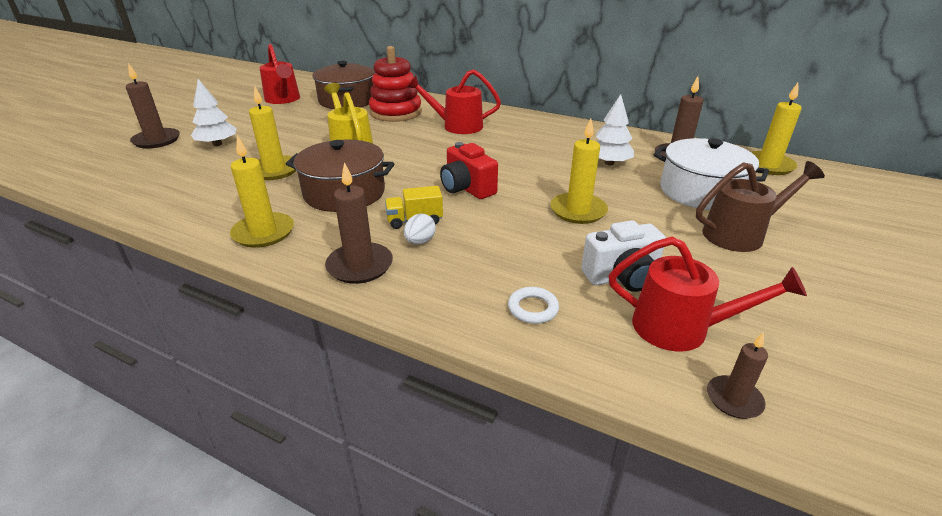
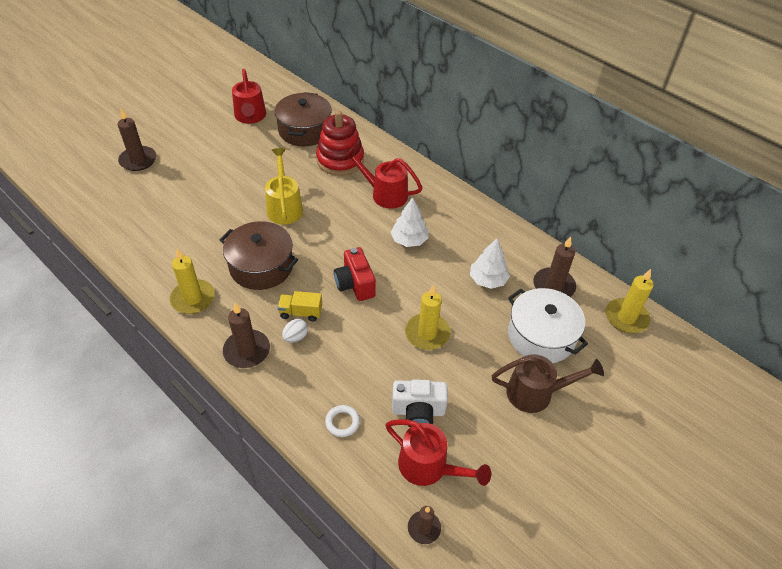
camera: 15 degrees right, 15 degrees up
(217, 144) = (183, 176): white tree -> white tree (409, 240)
(274, 170) = (218, 224): yellow candle -> none

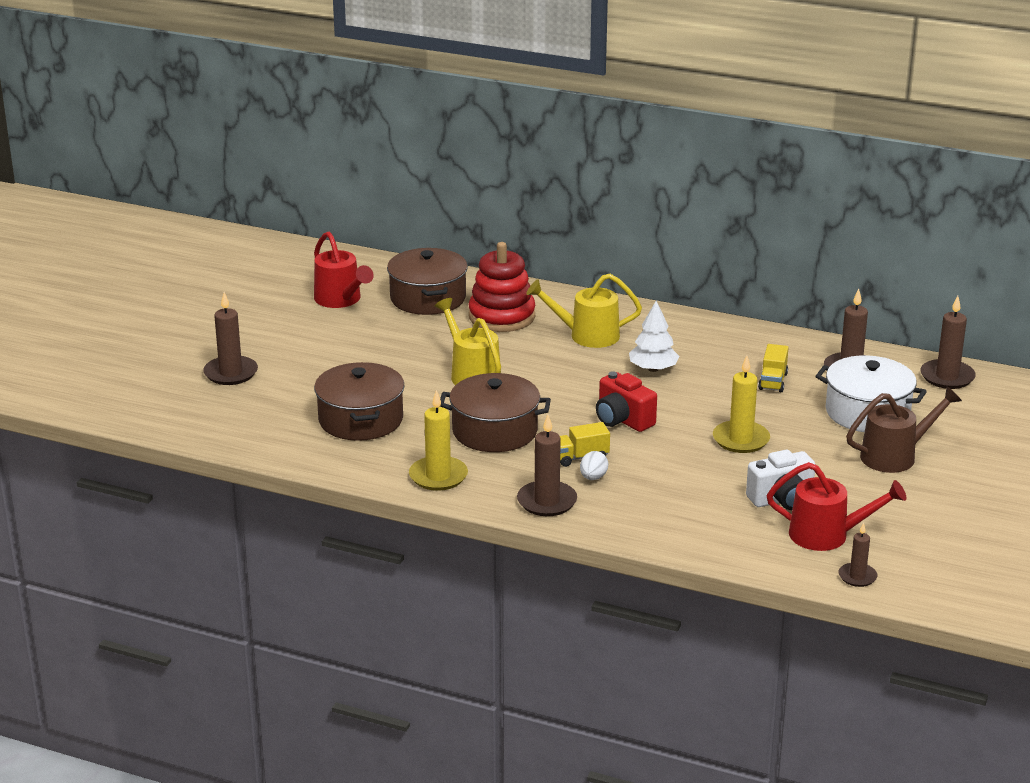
camera: 20 degrees left, 20 degrees down
(184, 227) = (361, 420): none -> brown pot
(342, 422) = (707, 527): white ring -> none
(384, 194) = (586, 335): red watering can -> yellow watering can
(488, 280) = (773, 381): white tree -> yellow truck
(626, 317) = (947, 377): yellow candle -> brown candle

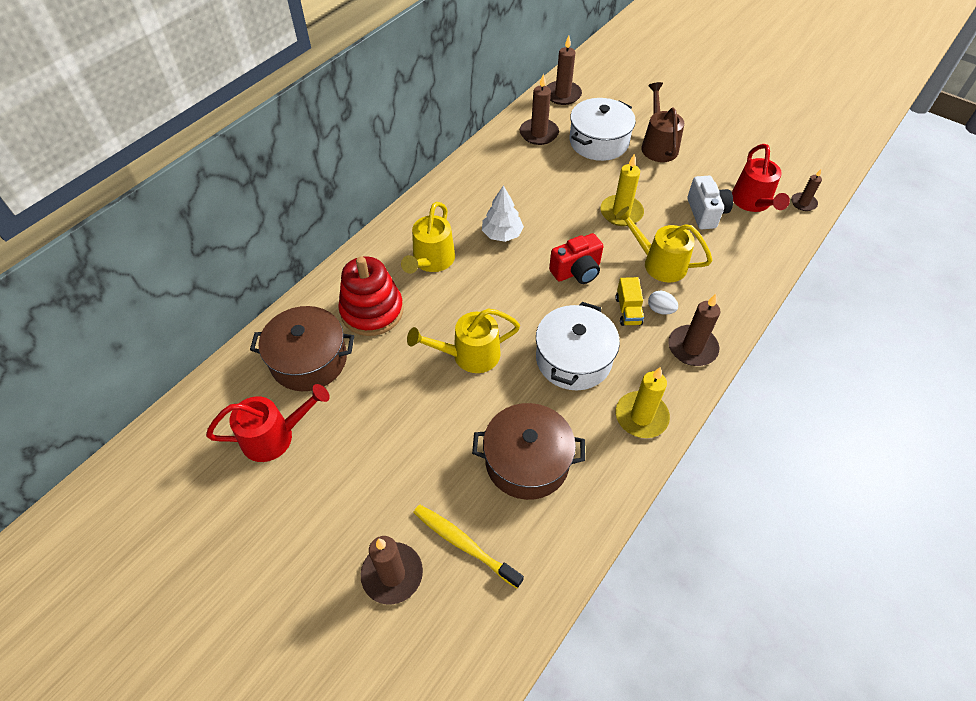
camera: 75 degrees left, 25 degrees up
(267, 400) = (464, 544): none -> yellow toothbrush
(495, 431) = (573, 359): brown pot -> white pot
(668, 471) = (658, 263): none -> yellow watering can
(773, 381) = (543, 175): yellow truck -> none
(828, 535) = (753, 203): red watering can -> red watering can turned 150 degrees clockwise

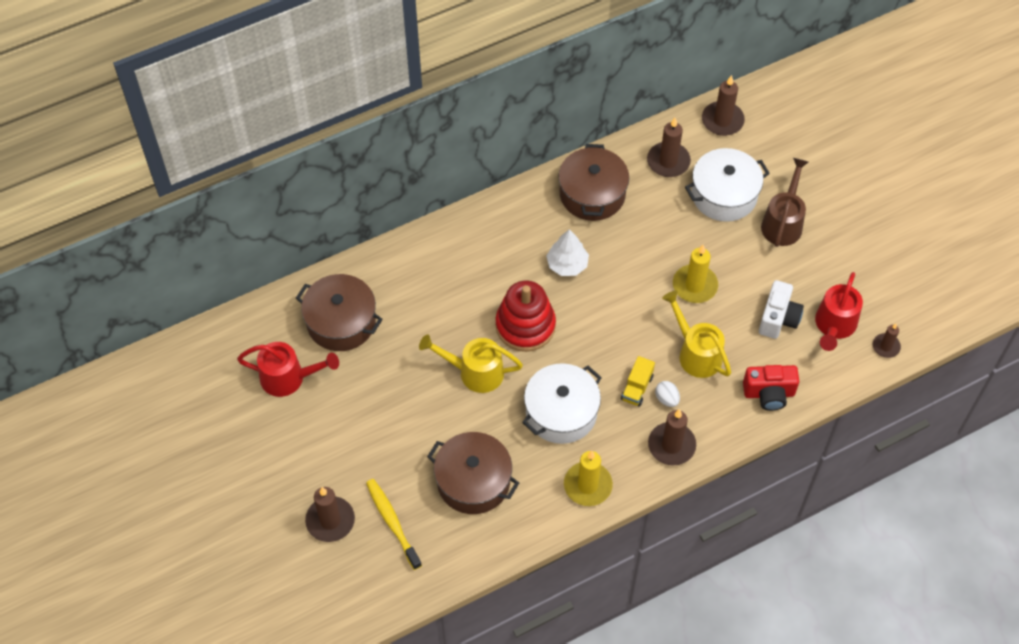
camera: 25 degrees right, 5 degrees up
(372, 311) = (413, 297): red stacking toy -> red stacking toy (525, 326)
(431, 261) = (488, 268): yellow watering can -> none
(491, 175) = (592, 194): none -> brown pot
(576, 271) = (614, 330): red camera -> red camera (769, 393)

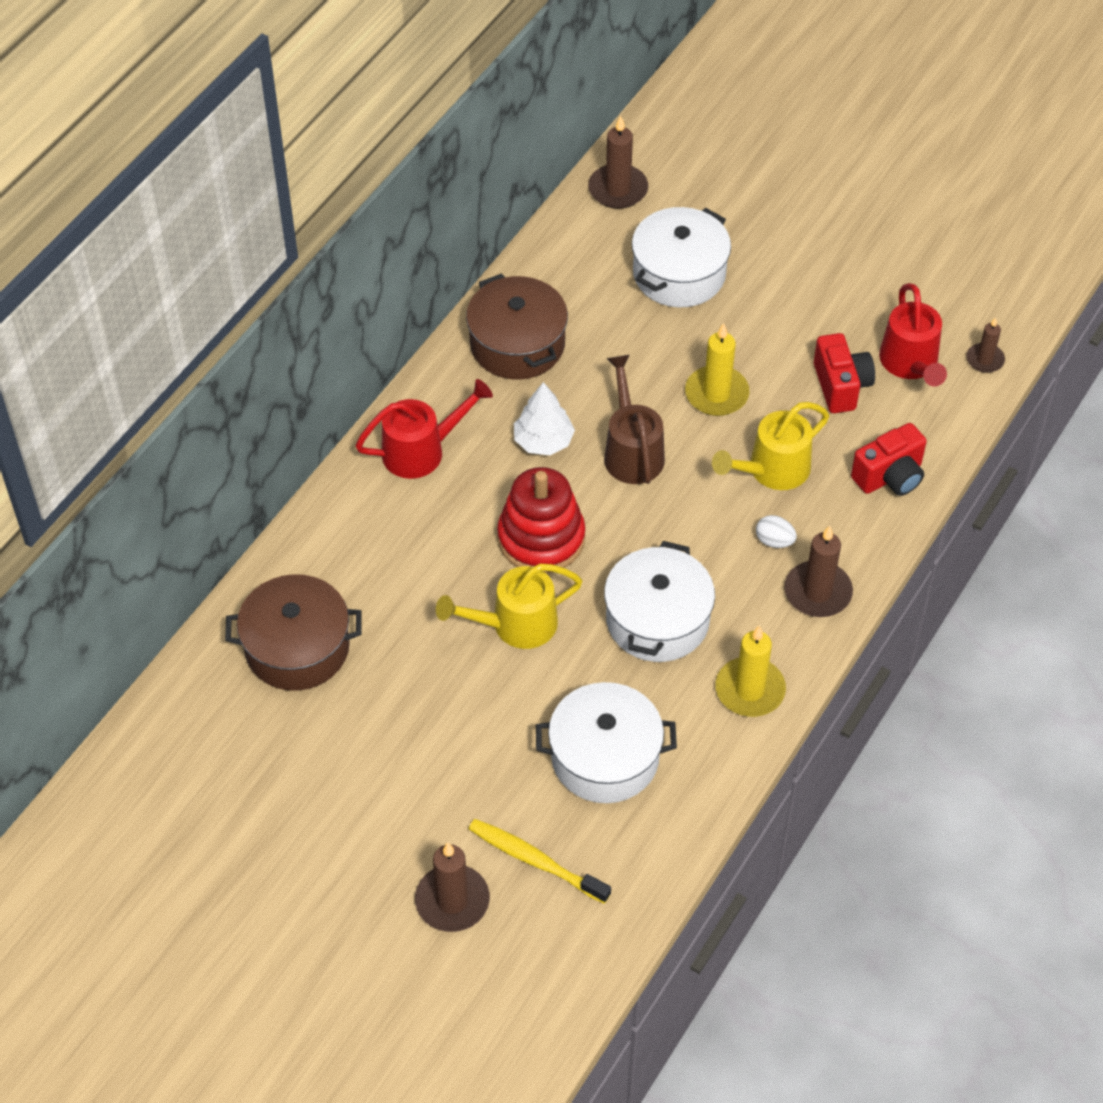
camera: 30 degrees left, 5 degrees down
(289, 378) = (274, 751): red watering can -> red watering can (422, 450)
(473, 481) = (605, 757): brown pot -> white pot
(637, 388) = (730, 546): yellow truck -> none
(668, 161) = (585, 265): brown candle -> none
(695, 352) = (771, 471): yellow watering can -> yellow watering can turned 60 degrees counterclockwise
(778, 318) = (841, 386): white camera -> red camera
(783, 222) = (770, 273): brown watering can -> brown watering can (631, 450)

